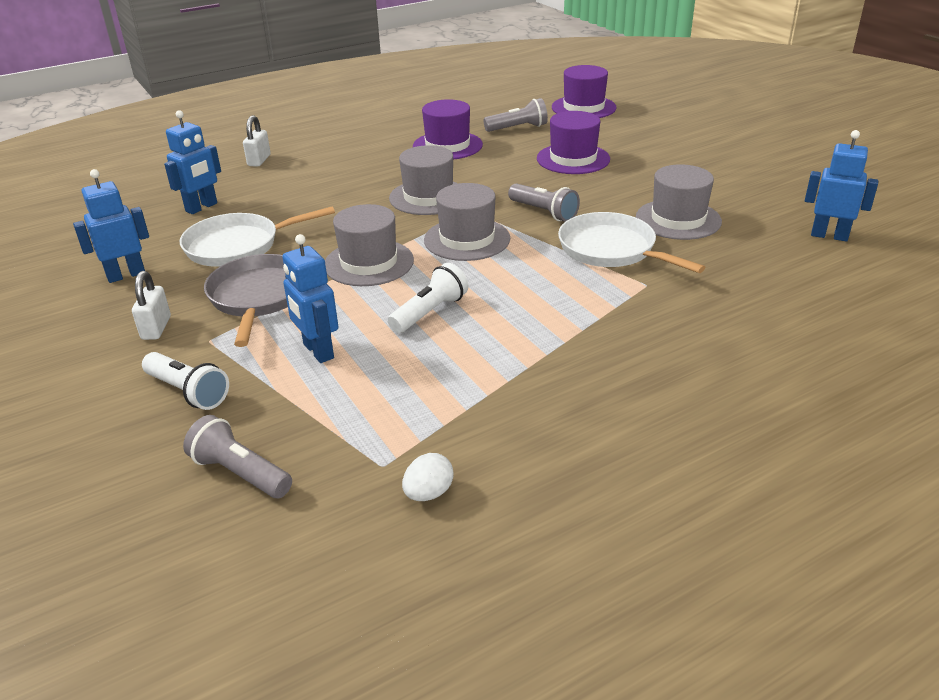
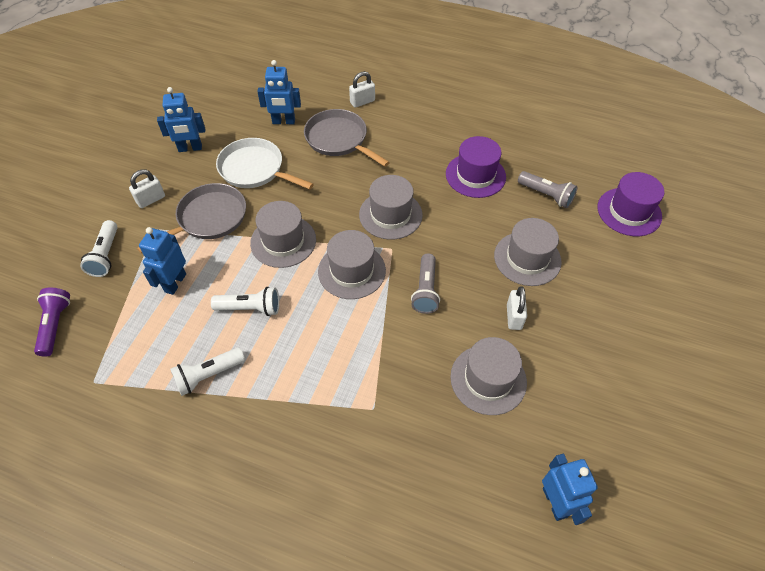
camera: 50 degrees right, 20 degrees up
(126, 275) = (190, 148): blue robot -> blue robot turned 150 degrees clockwise
(240, 473) = (55, 325): grey flashlight -> purple flashlight
(286, 188) = (339, 139): none -> grey pan
(428, 493) = (82, 418): white egg -> none
(485, 370) = (208, 375): none -> white flashlight
(573, 159) = (527, 258): purple hat -> grey hat
(611, 250) = (405, 361): white pan -> none
(626, 186) = (514, 317): none -> white padlock

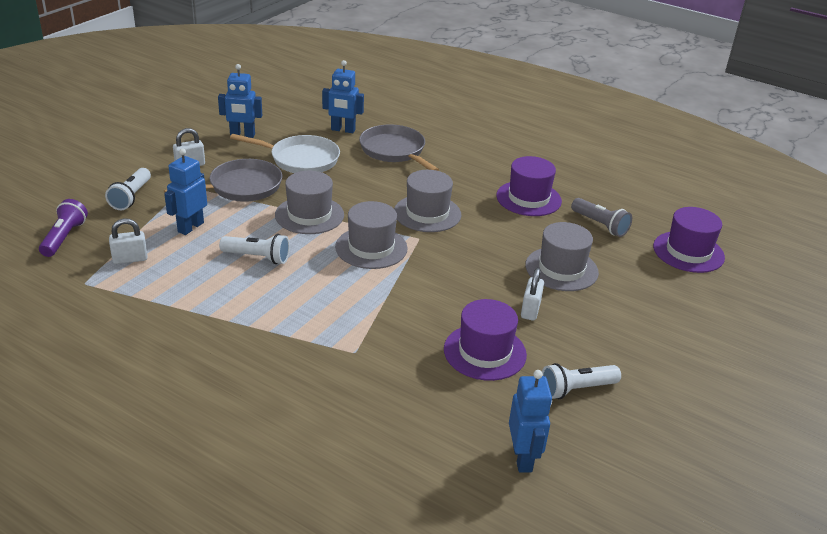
camera: 10 degrees right, 20 degrees down
(208, 375) = (197, 298): white flashlight -> white flashlight (576, 389)
(255, 169) = (301, 159): white pan -> white pan turned 150 degrees clockwise
(362, 102) = (429, 127): white padlock -> white padlock (130, 259)
(425, 290) = (443, 274): grey flashlight -> none
(488, 379) = (485, 352): grey hat -> purple hat

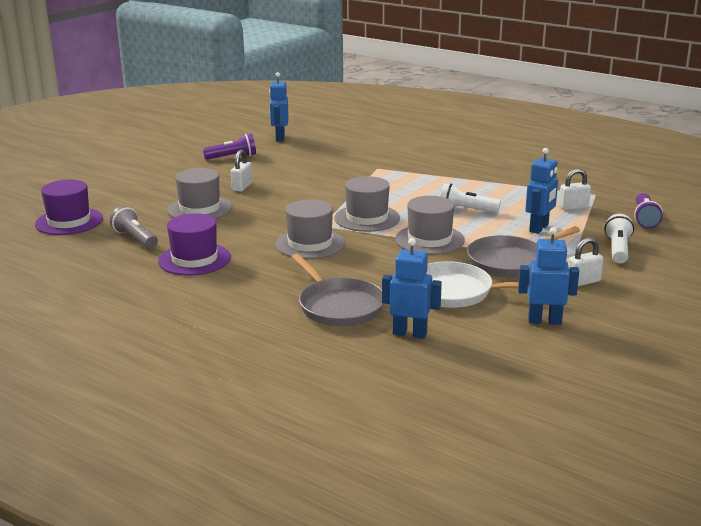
camera: 175 degrees left, 10 degrees down
(485, 352) = (286, 169): purple hat -> none
(576, 389) = (232, 157): white flashlight -> purple flashlight

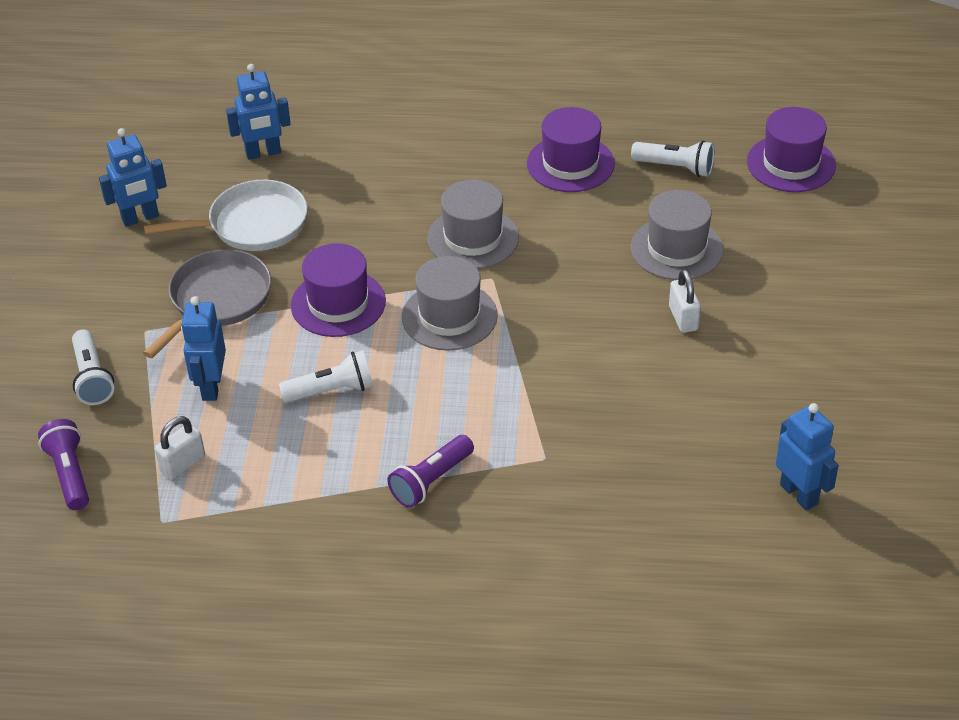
camera: 150 degrees right, 20 degrees up
(135, 239) = (675, 167): grey flashlight -> white flashlight
(232, 157) = (795, 393): purple flashlight -> purple flashlight (431, 481)
(338, 306) = (357, 159): grey pan -> none
(429, 240) = (338, 303): grey hat -> purple hat
(583, 282) = (118, 296): white padlock -> none

